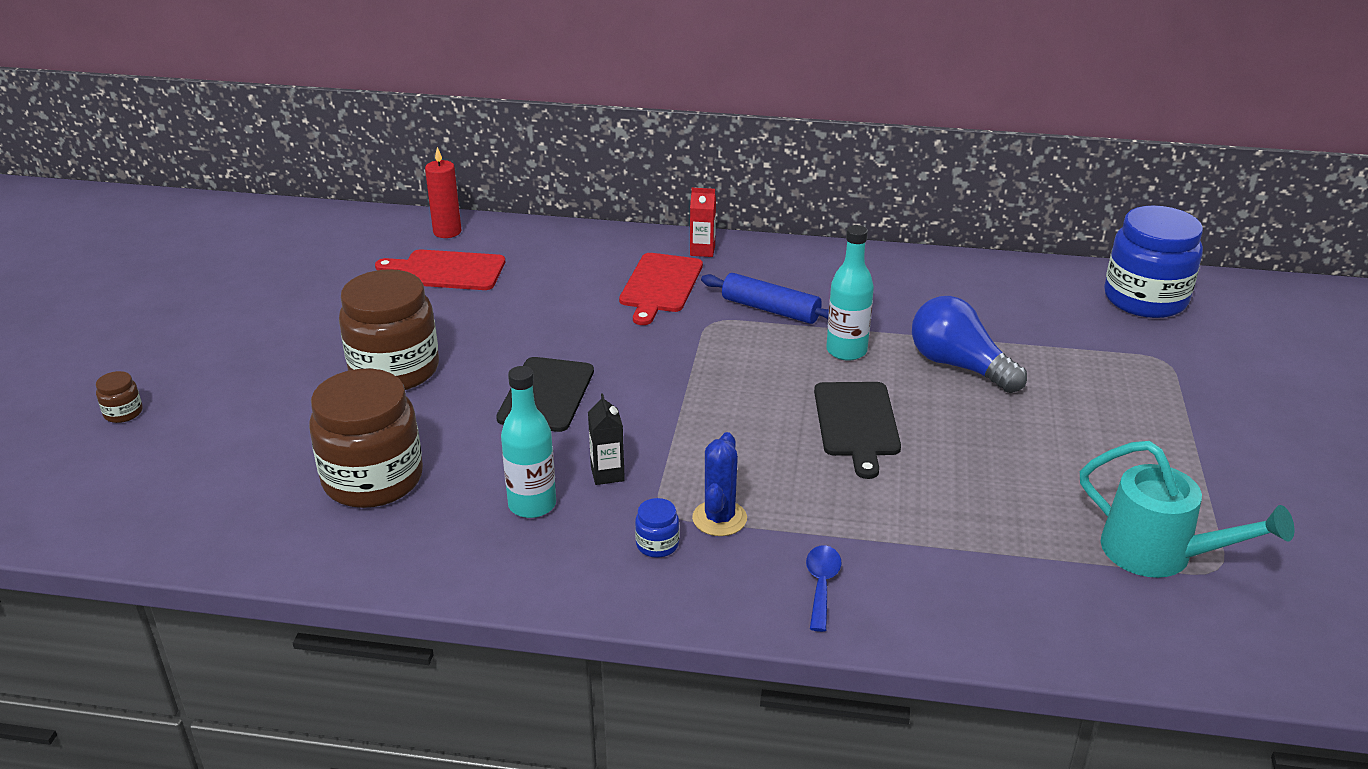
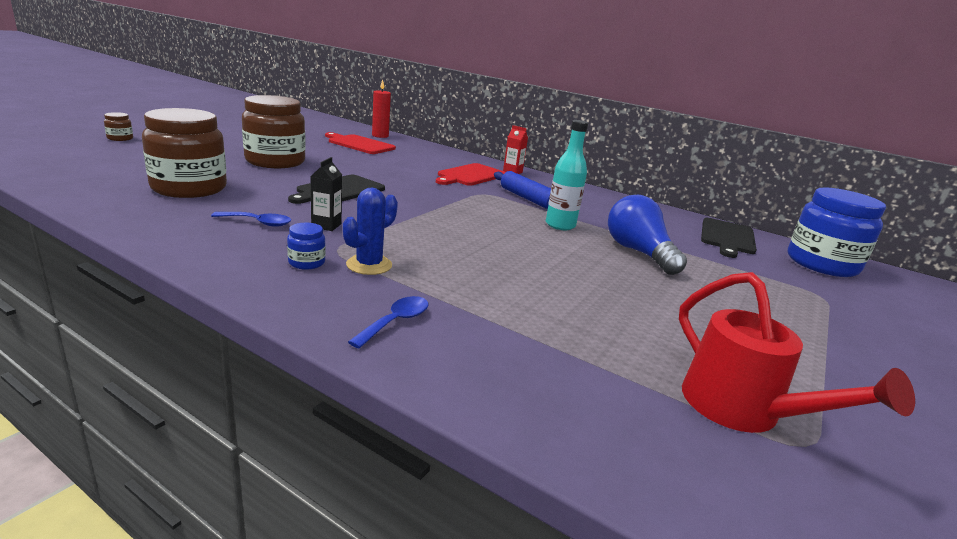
camera: 20 degrees right, 10 degrees down
(532, 505) = (258, 223): turquoise bottle -> blue spoon
(857, 423) = (530, 254): black cutting board -> black cutting board (727, 237)
(1160, 554) = (743, 411): turquoise watering can -> red watering can

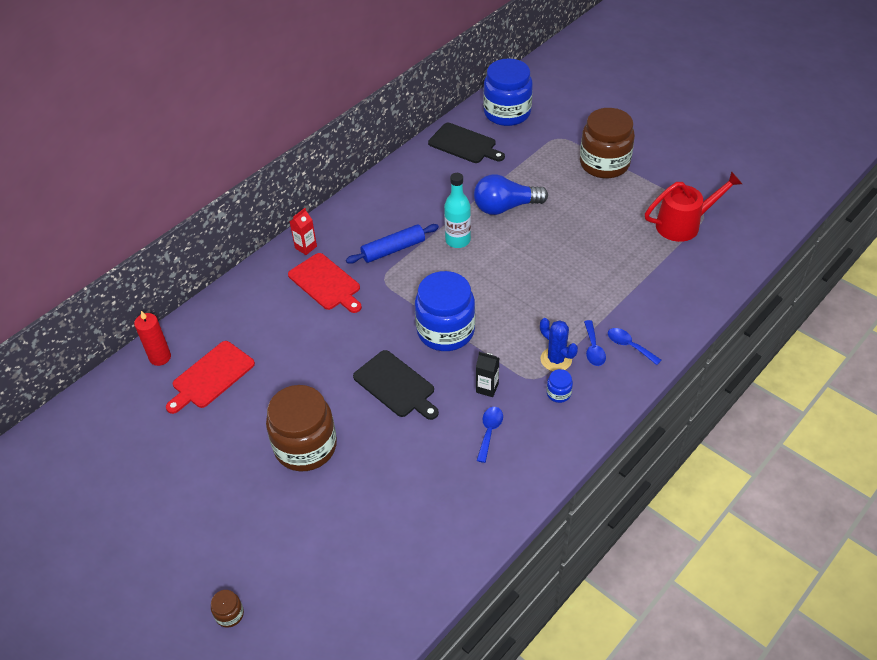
camera: 75 degrees left, 25 degrees up
(189, 188) = (411, 497): brown jar -> brown jar (604, 164)
(389, 292) = (593, 349): none -> blue spoon
(415, 212) = (445, 331): none -> blue jar

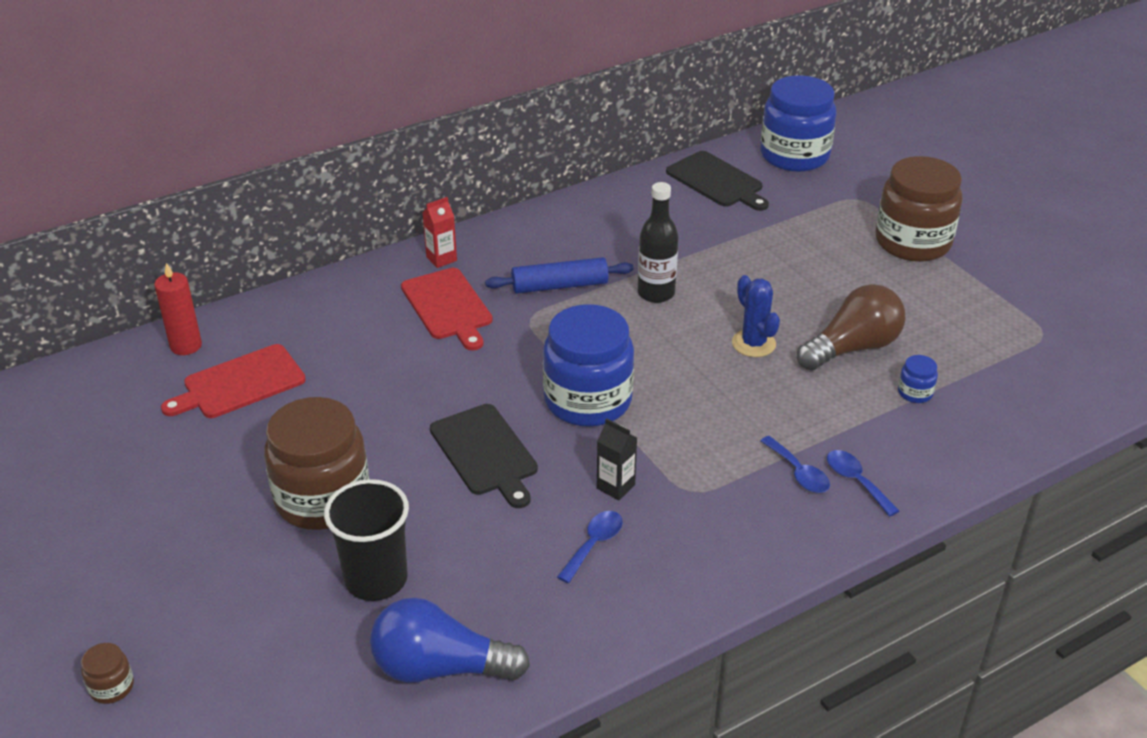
camera: 15 degrees right, 10 degrees down
(364, 493) = (376, 579): none -> black cup
(458, 240) = (656, 293): turquoise bottle -> black bottle
(505, 207) = (743, 267): blue light bulb -> blue light bulb (440, 667)
(556, 359) = (735, 473): blue cactus -> blue cactus (753, 343)
(558, 393) = (720, 519): blue jar -> blue jar (915, 393)
(593, 349) = (798, 473): blue spoon -> blue spoon turned 45 degrees counterclockwise
(594, 251) = (852, 348): none -> brown light bulb
(684, 224) = (1006, 341): red watering can -> none

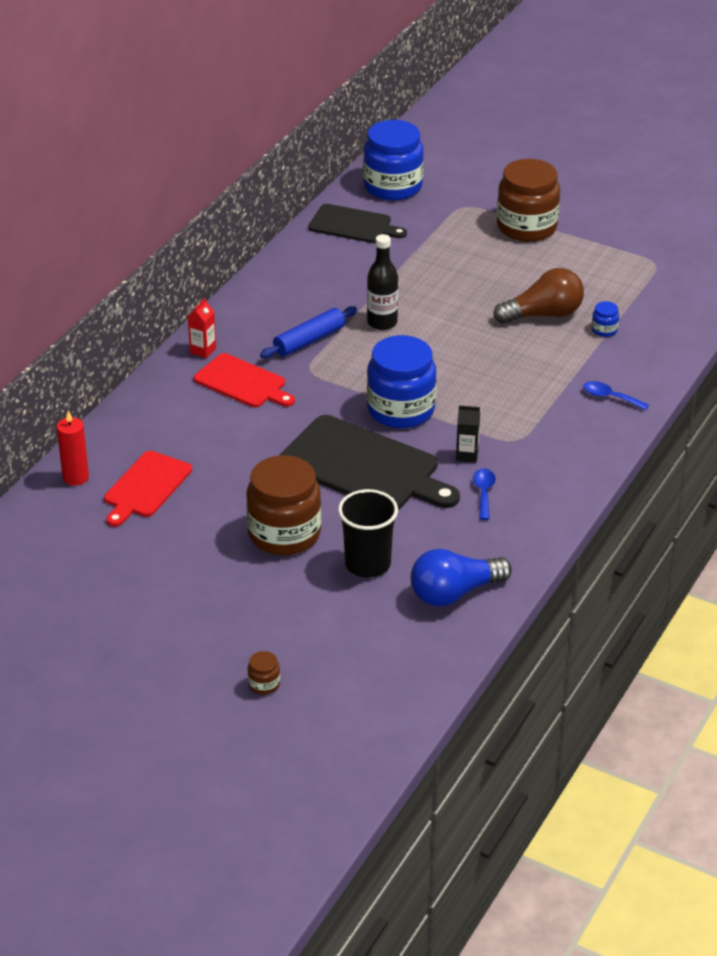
camera: 30 degrees left, 0 degrees up
(485, 453) = (364, 467): black cutting board -> black cutting board, size x1.65
(753, 343) = (477, 334): blue cactus -> none
(798, 473) = (572, 405): blue spoon -> none
(852, 348) = (543, 314): brown light bulb -> brown light bulb turned 45 degrees clockwise

